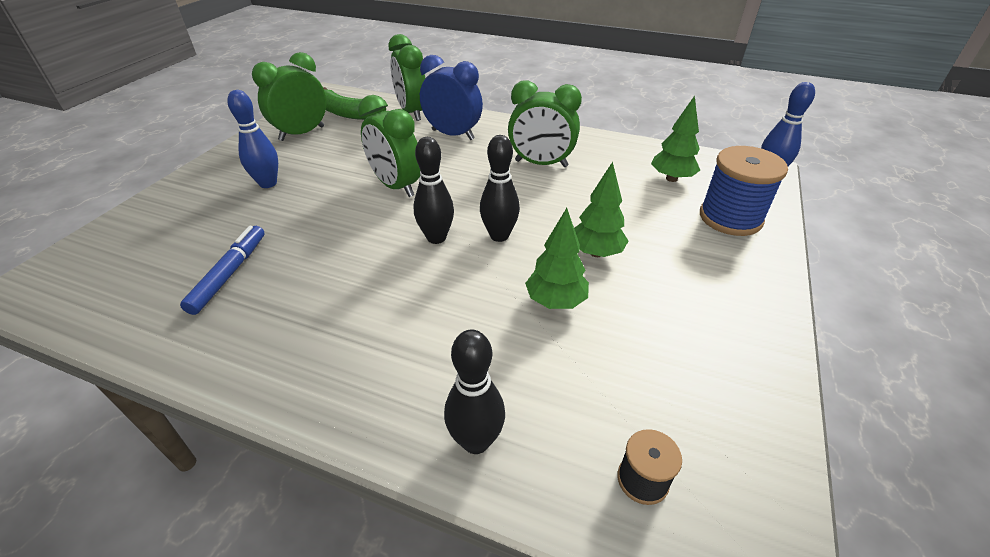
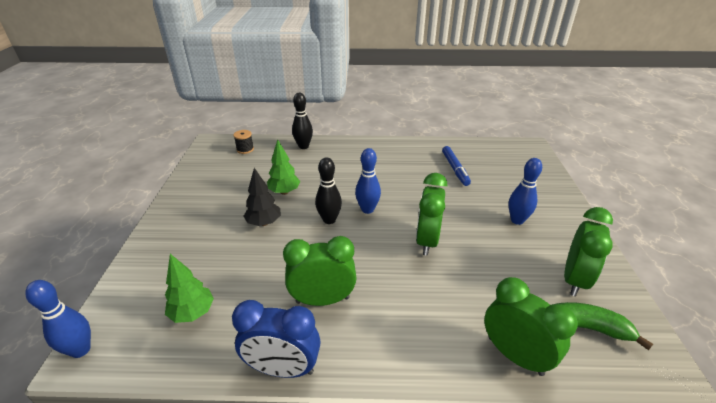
camera: 160 degrees right, 5 degrees down
(396, 186) = (427, 241): green clock -> green clock turned 105 degrees counterclockwise
(436, 238) = (367, 209): black bowling pin -> blue bowling pin
(453, 135) = (433, 322): blue clock -> blue clock (283, 369)
(596, 252) = (264, 223): green tree -> black tree
(730, 218) = (156, 276): blue spool -> none

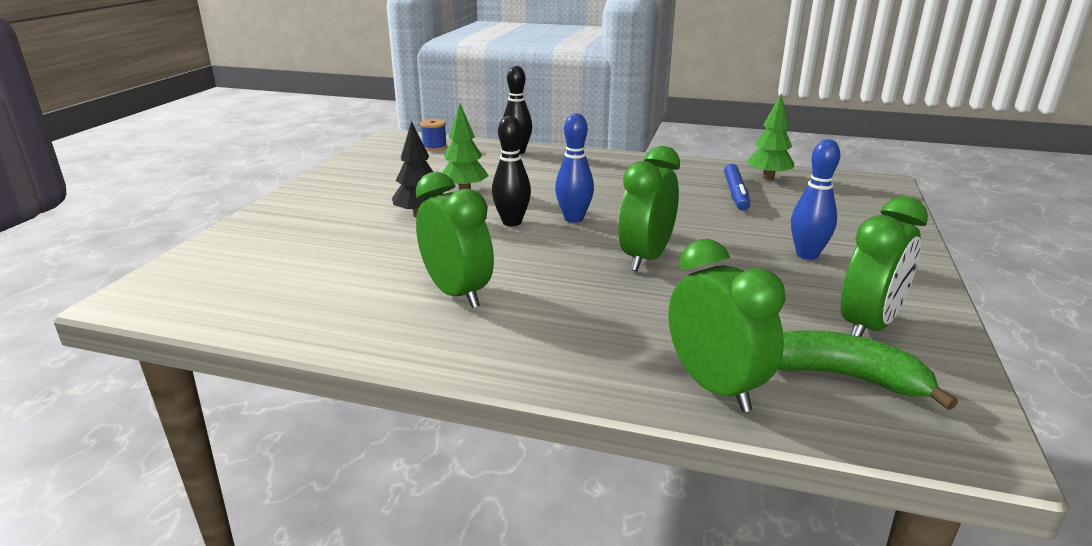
camera: 15 degrees right, 10 degrees down
(80, 350) = (132, 293): blue bowling pin -> none
(192, 313) = (280, 281): green tree -> green tree (768, 178)
(245, 149) = (434, 147): black spool -> blue spool
(283, 369) = (365, 346): blue clock -> none
(322, 300) = (457, 293): green clock -> green clock turned 45 degrees clockwise

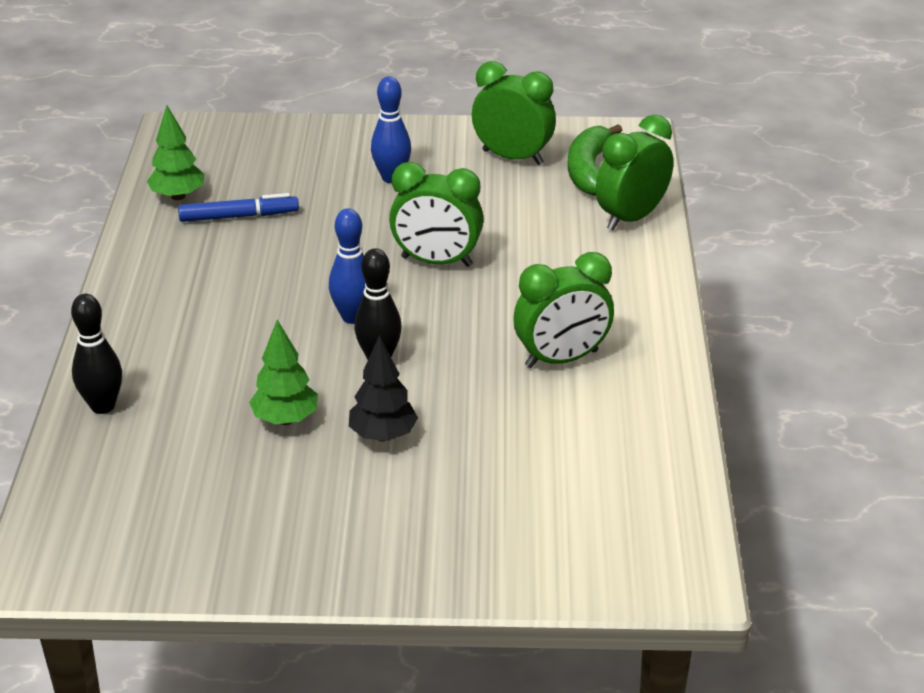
camera: 105 degrees left, 10 degrees up
(434, 147) = (92, 500): blue spool -> none
(457, 293) = (561, 359): green clock -> green clock turned 150 degrees counterclockwise

